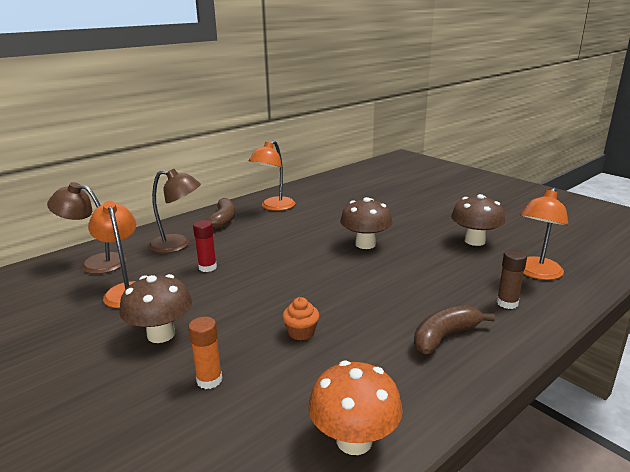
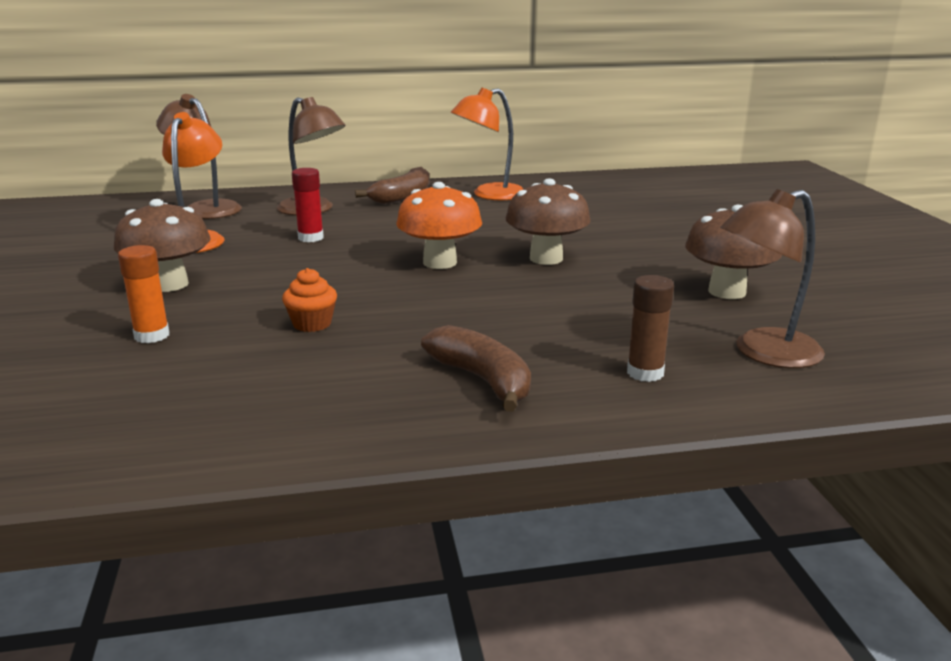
camera: 30 degrees right, 0 degrees up
(354, 440) = (204, 435): orange mushroom -> orange mushroom (440, 263)
(444, 336) = (483, 380): brown banana -> brown banana turned 60 degrees clockwise
(536, 273) = (764, 353): orange lamp -> brown lamp

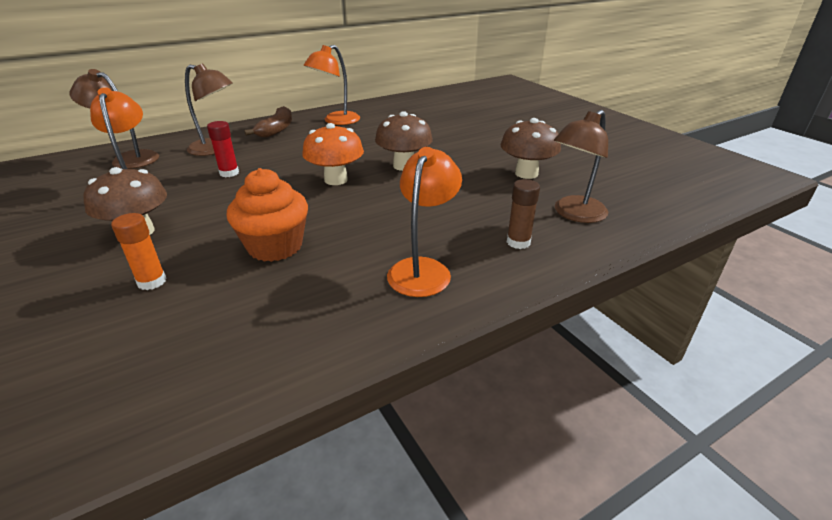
camera: 20 degrees left, 10 degrees up
(312, 324) = (275, 246): orange cupcake -> orange cupcake, size x1.90
(483, 380) = (423, 269): brown banana -> orange lamp

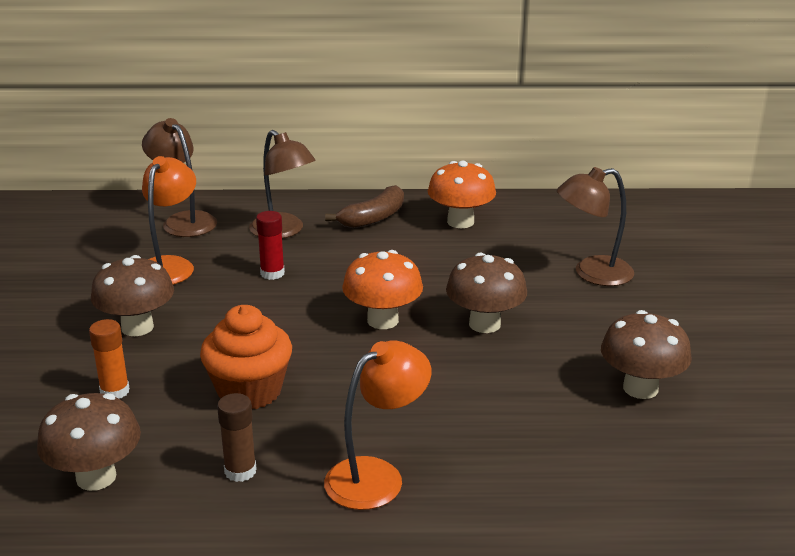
camera: 30 degrees right, 5 degrees down
(184, 353) = (96, 477): none -> brown mushroom
(336, 121) = (460, 222): orange lamp -> orange mushroom
(518, 242) = (519, 484): brown glue stick -> brown glue stick (240, 471)
(574, 214) = (637, 472): brown lamp -> brown lamp (592, 273)

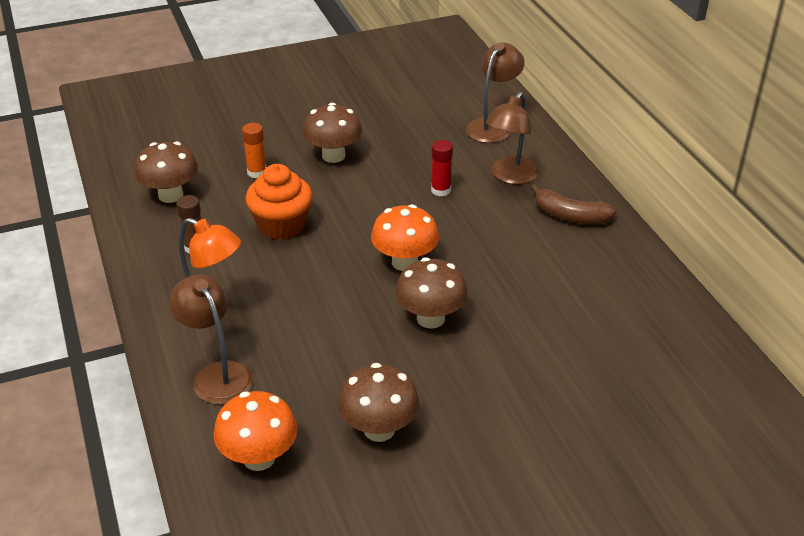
camera: 70 degrees right, 10 degrees up
(170, 265) = (422, 142): orange lamp -> none
(460, 222) = (602, 267): orange mushroom -> orange mushroom (259, 458)
(592, 273) = (561, 370): brown lamp -> brown lamp (217, 374)

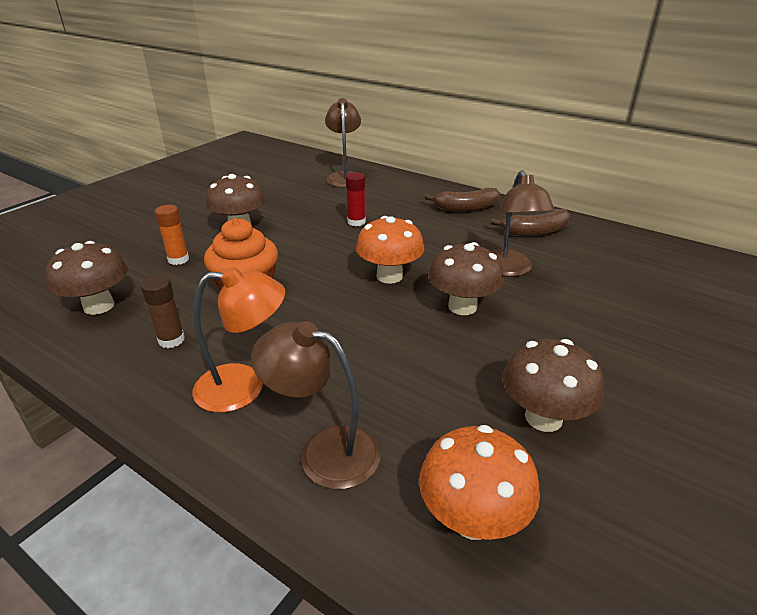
camera: 35 degrees left, 5 degrees down
(510, 176) = (395, 199): brown lamp -> brown lamp (509, 270)
(603, 274) = (535, 232): none -> brown banana

